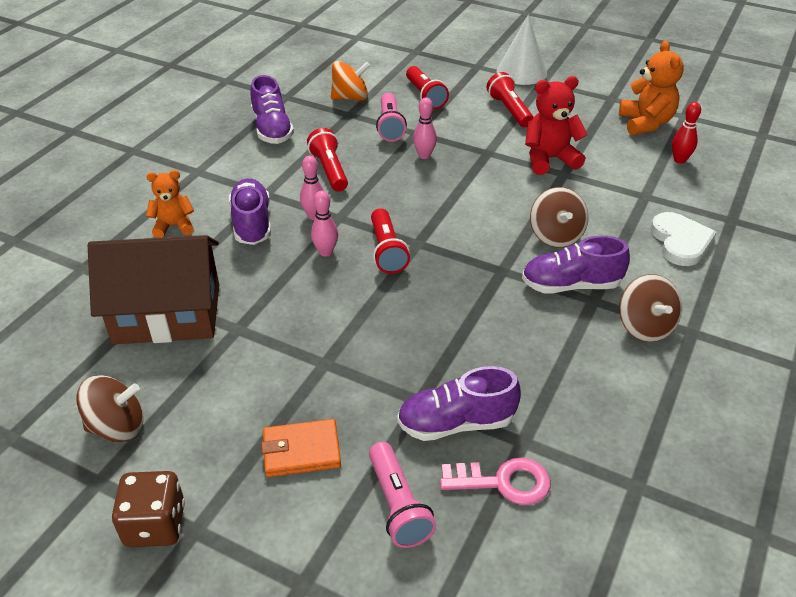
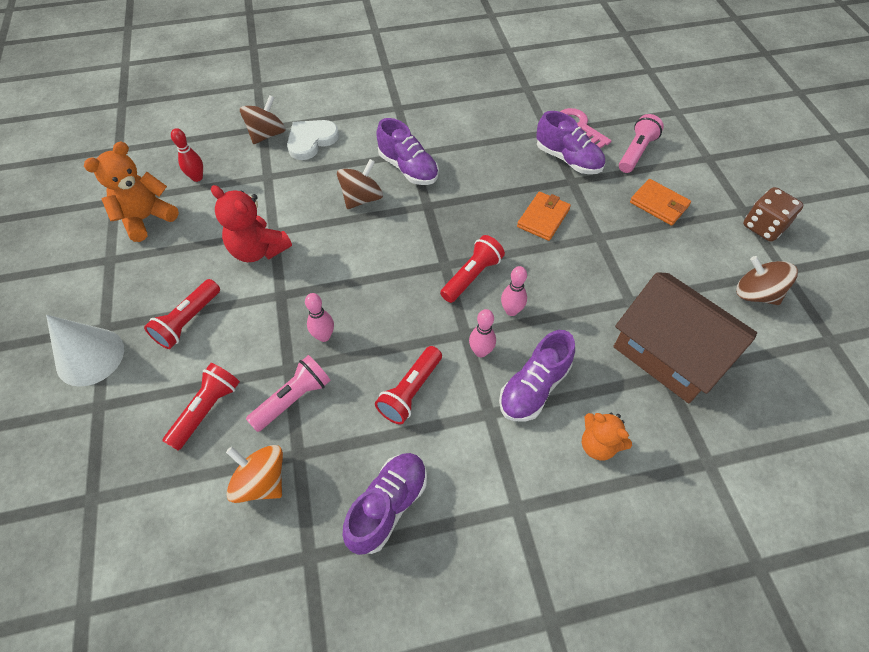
camera: 130 degrees left, 15 degrees up
(395, 338) = (543, 218): none -> orange wallet
(645, 327) = (413, 125): brown spinning top -> brown spinning top (267, 134)

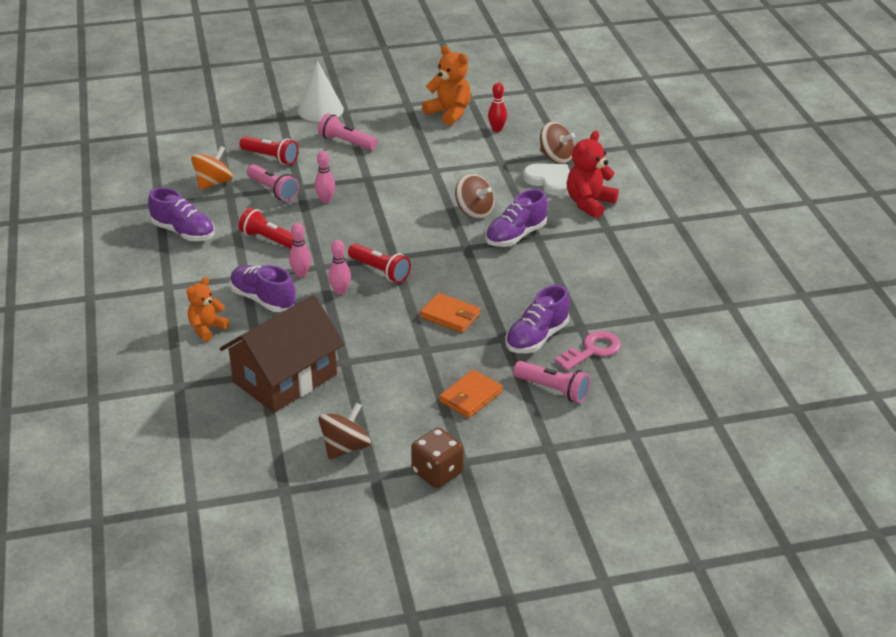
camera: 90 degrees right, 20 degrees down
(188, 321) = (346, 142): red flashlight -> pink flashlight
(258, 250) = (414, 165): red teddy bear -> red teddy bear (589, 203)

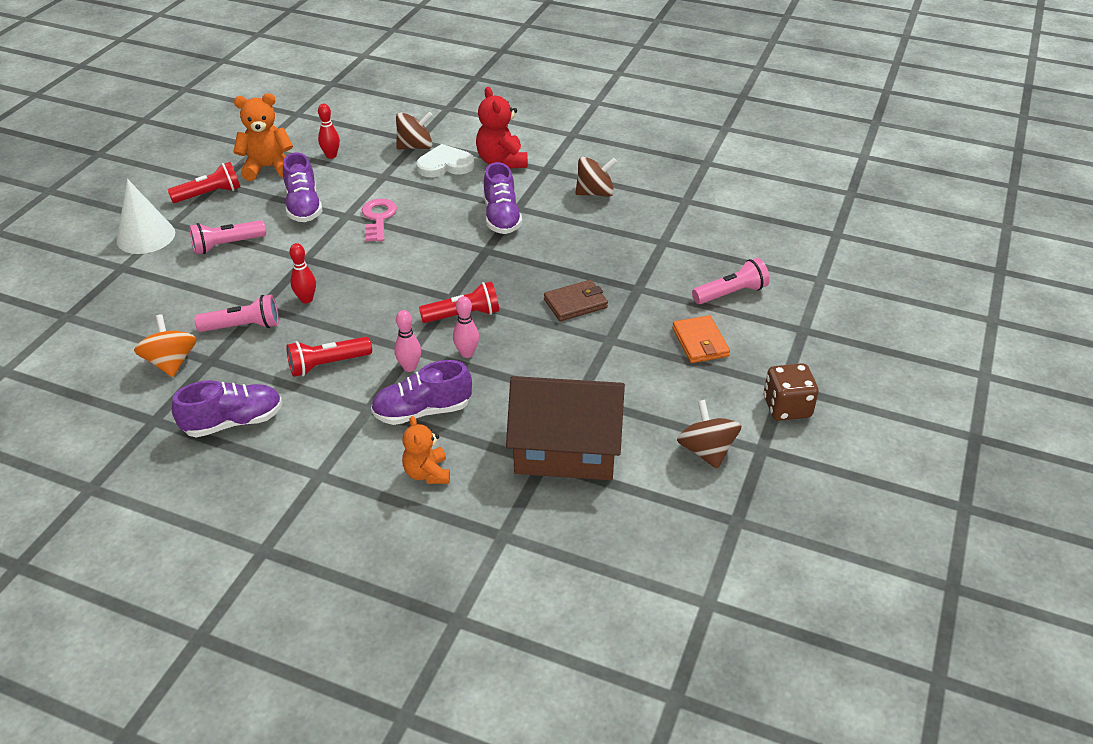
camera: 55 degrees left, 5 degrees up
(271, 157) = (182, 304): red flashlight -> red flashlight (209, 194)
(285, 378) = (566, 448): brown house -> brown house turned 75 degrees counterclockwise
(325, 200) = (306, 299): pink bowling pin -> red bowling pin
(450, 315) = (575, 303): orange wallet -> brown wallet
(474, 211) = (438, 222): brown spinning top -> brown spinning top (595, 193)
(536, 338) = (655, 271): purple shoe -> purple shoe (304, 206)
(592, 350) = (699, 250): pink key -> pink key (378, 218)

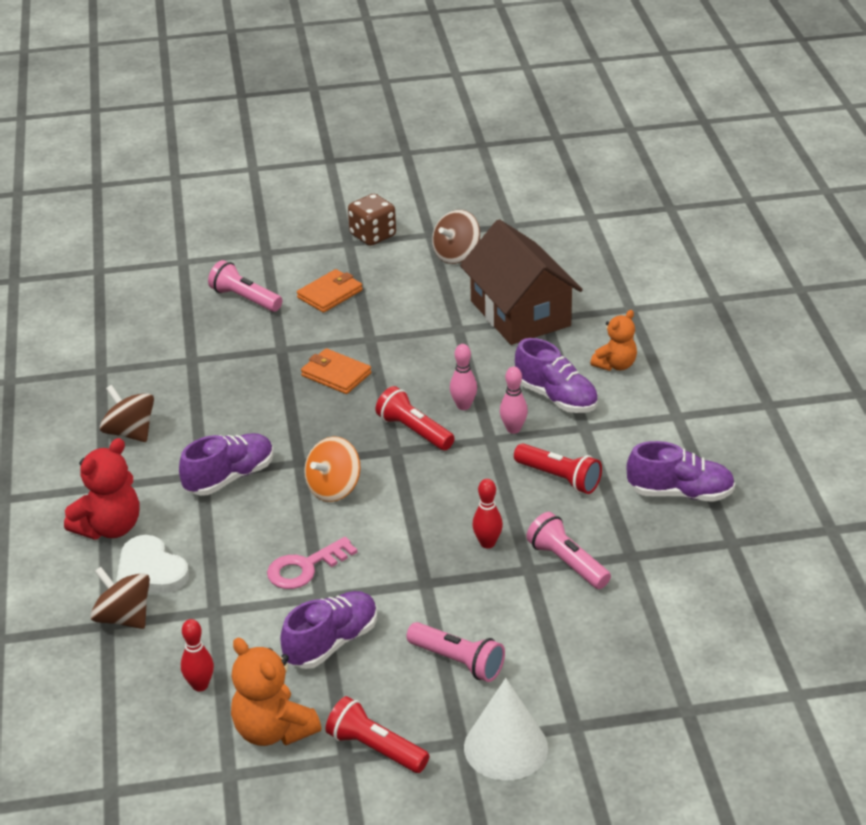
camera: 120 degrees left, 5 degrees down
(171, 362) = (660, 580): orange spinning top -> orange spinning top (333, 488)
(233, 422) = (680, 493): purple shoe -> purple shoe turned 150 degrees clockwise
(575, 303) = (336, 374): brown wallet -> orange wallet

